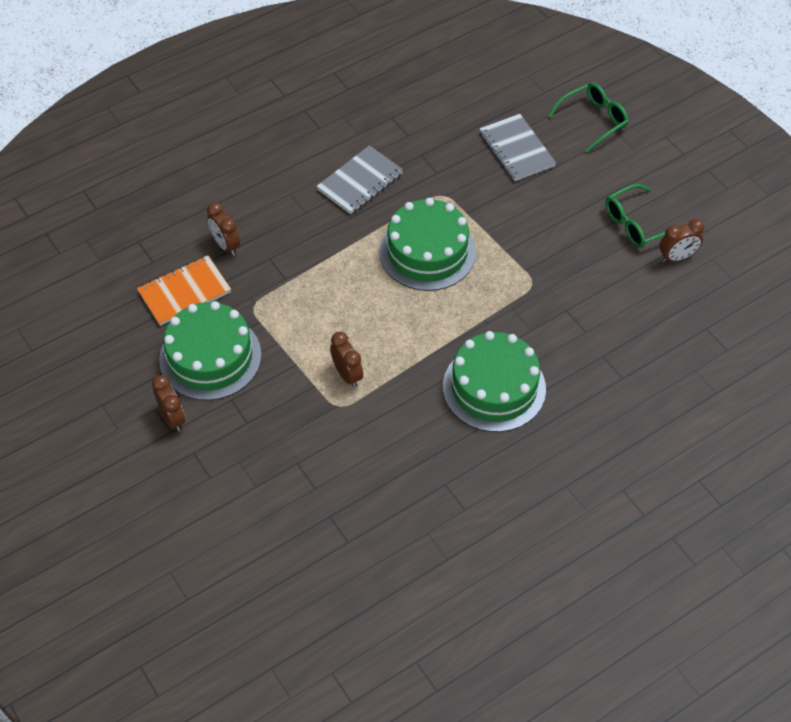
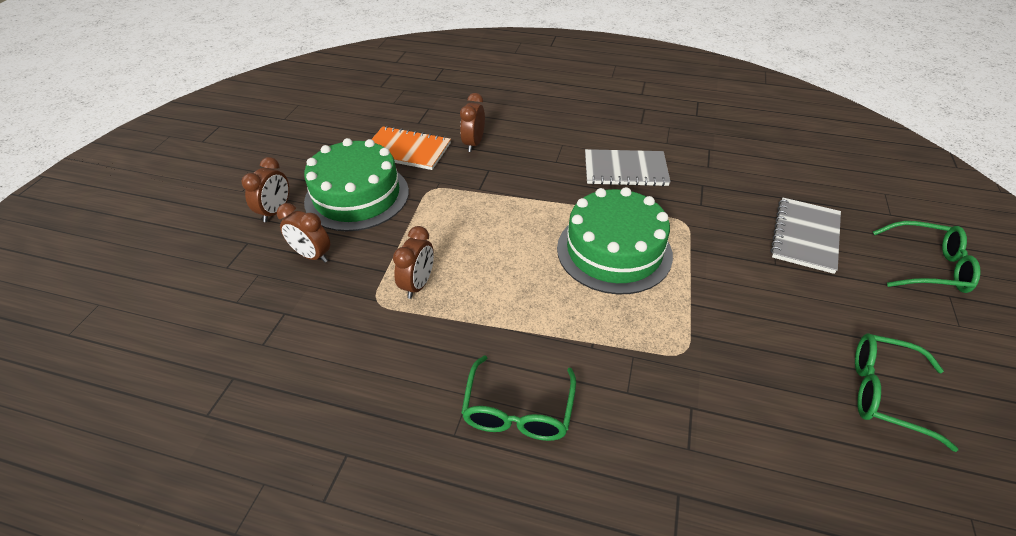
camera: 50 degrees right, 10 degrees down
(494, 387) = (518, 411): green cake -> green glasses
(677, 257) = (911, 472): brown clock -> brown clock (312, 255)

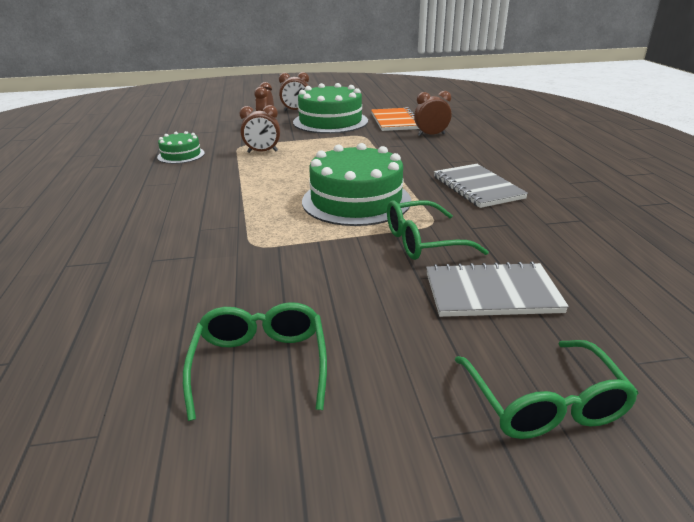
camera: 65 degrees right, 15 degrees down
(361, 372) = (181, 155): none -> green cake
(518, 411) = (167, 198): green glasses -> green glasses (422, 242)

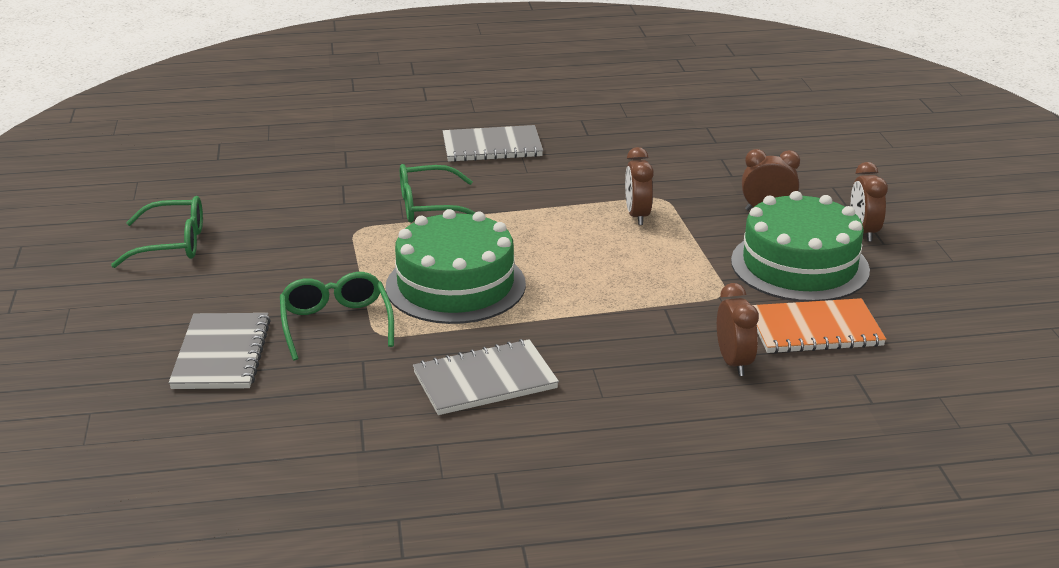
camera: 90 degrees right, 0 degrees up
(117, 196) = (492, 147): none -> grey notebook
(181, 155) = (622, 163): green cake -> none
(544, 403) = (72, 356): green glasses -> green glasses (429, 207)

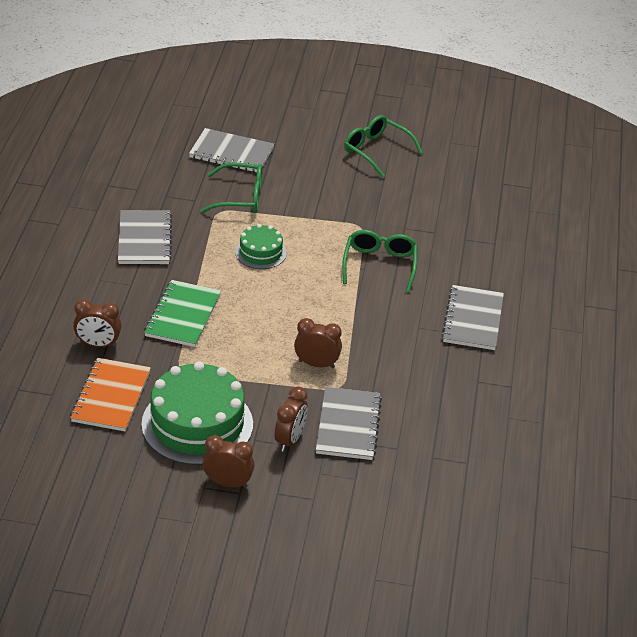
camera: 105 degrees right, 10 degrees up
(173, 244) = (376, 151): green glasses -> green glasses turned 120 degrees clockwise
(455, 285) = (260, 252): green cake -> green cake, size x0.52
(625, 314) = (183, 315): none -> green notebook
(715, 185) = (348, 425): none -> grey notebook

